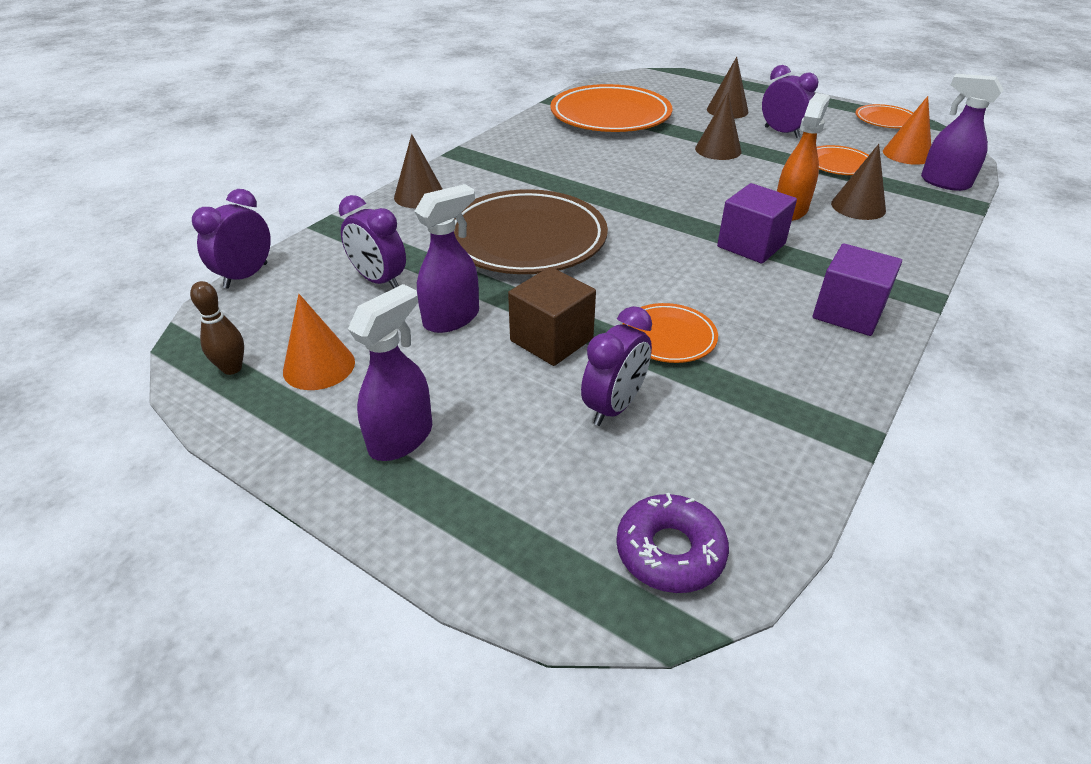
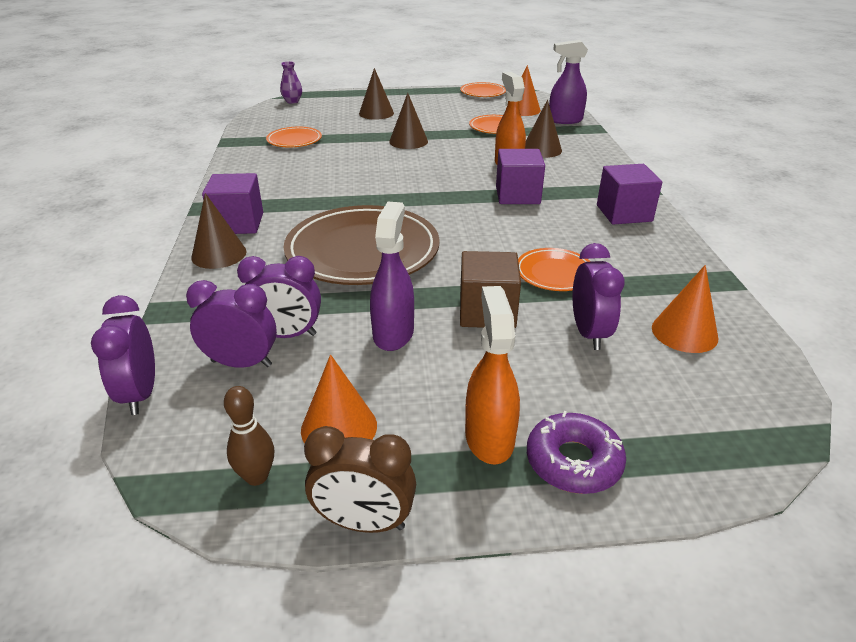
camera: 40 degrees left, 5 degrees down
(245, 439) = (364, 522): none -> brown clock
(401, 438) = (489, 438): purple spray bottle -> orange spray bottle
(465, 176) = (238, 223): none -> purple cube
(610, 115) = (294, 140): orange plate -> orange plate, size x0.49
(661, 76) = (292, 101): none -> purple vase
(670, 551) = (740, 398): purple donut -> purple donut (573, 461)
(714, 460) = (684, 332): none -> orange cone
(781, 132) = (433, 118): purple clock -> purple clock (241, 363)

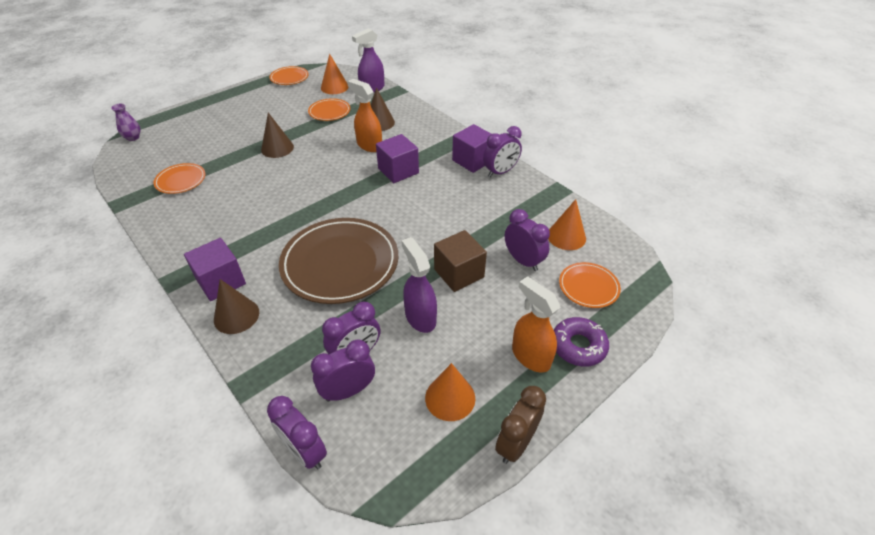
camera: 35 degrees left, 10 degrees up
(257, 477) = (436, 456): brown bowling pin -> none
(364, 522) = (516, 443): brown clock -> brown clock turned 150 degrees clockwise
(376, 113) = (223, 127): brown cone -> none
(554, 273) = (471, 226): orange plate -> orange plate (588, 287)
(652, 235) = (500, 172): none -> purple clock

